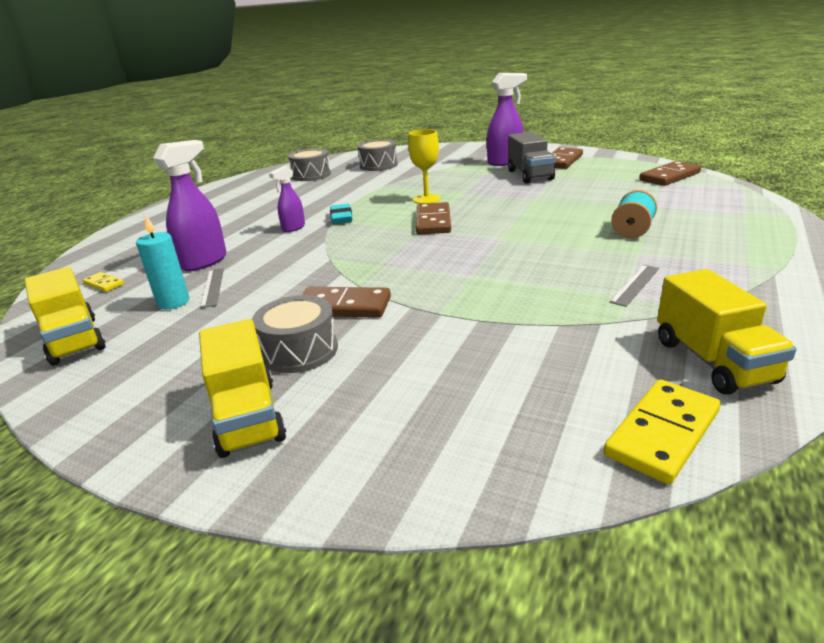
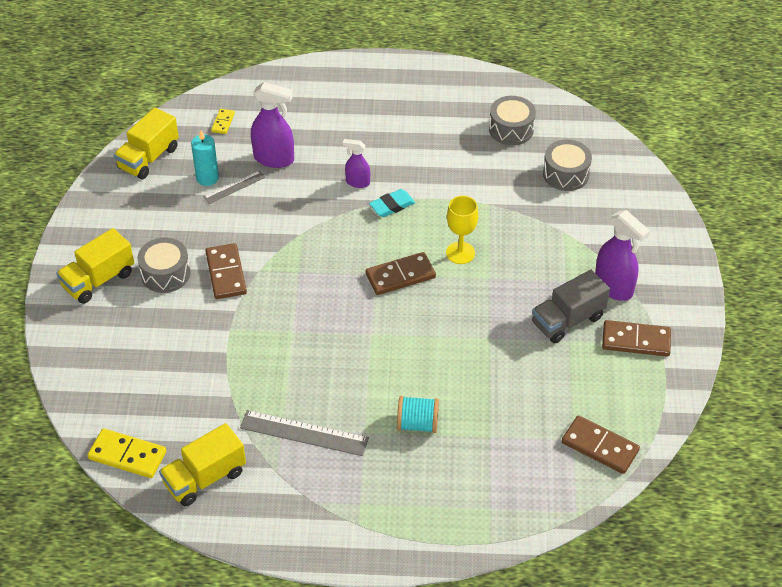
camera: 65 degrees right, 20 degrees up
(635, 285) = (304, 433): grey ruler -> grey ruler, size x1.72

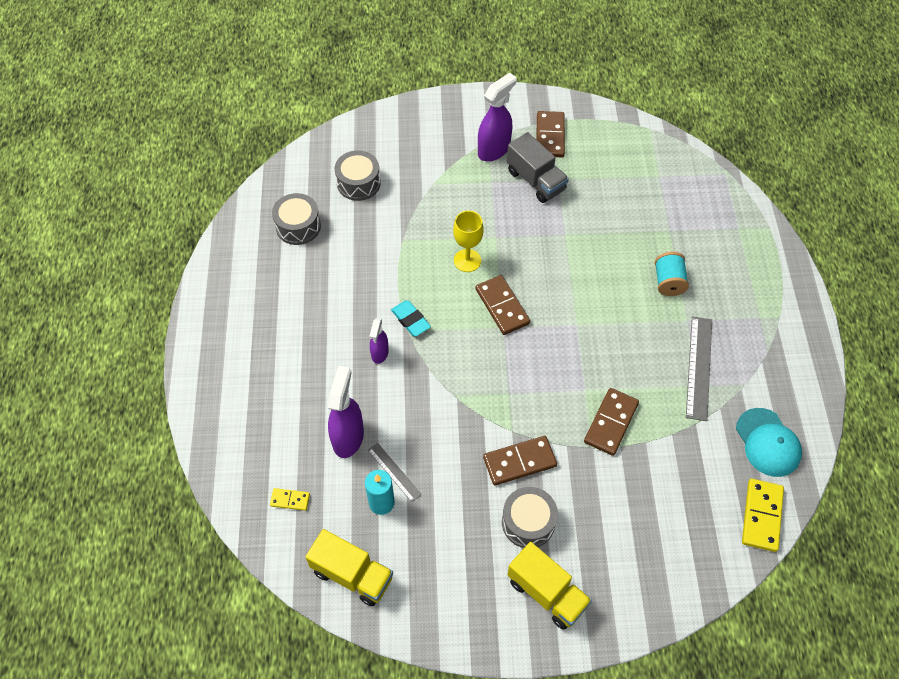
camera: 95 degrees left, 10 degrees up
(205, 478) = (768, 442): yellow truck -> turquoise cap
(599, 447) = (661, 160): brown domino -> brown domino (611, 423)

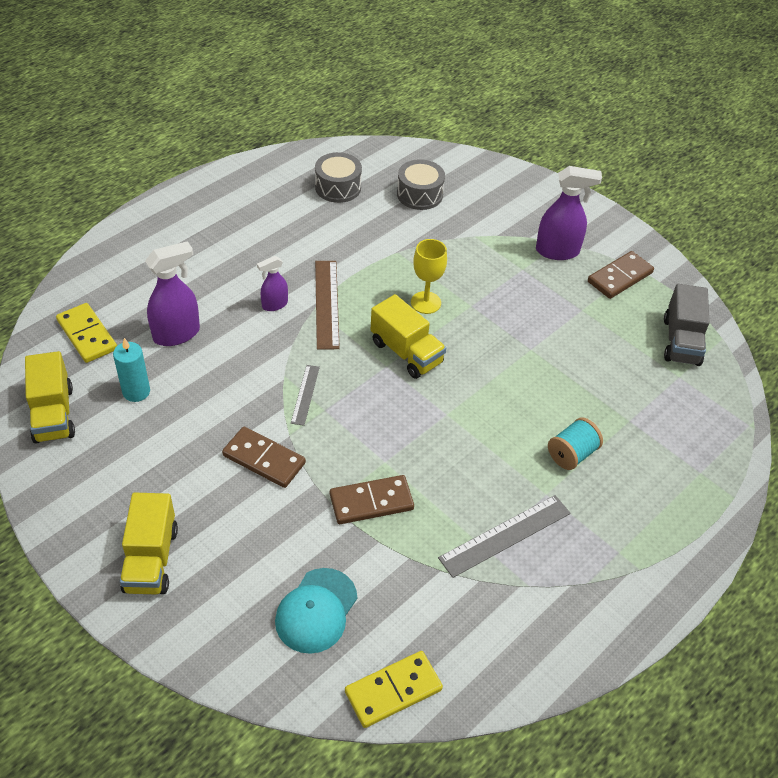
camera: 45 degrees right, 10 degrees down
(290, 500) = (87, 335): yellow domino -> yellow domino, size x1.85
(394, 472) = (172, 382): grey ruler -> grey ruler (305, 394)
(410, 320) = (327, 304): turquoise eraser -> brown ruler
(502, 306) = (406, 352): brown domino -> yellow truck
(528, 522) = (209, 502): grey drum -> none
(536, 180) = (561, 296): grey truck -> grey truck (681, 341)
(768, 442) = (482, 646): turquoise cap -> turquoise cap (316, 610)

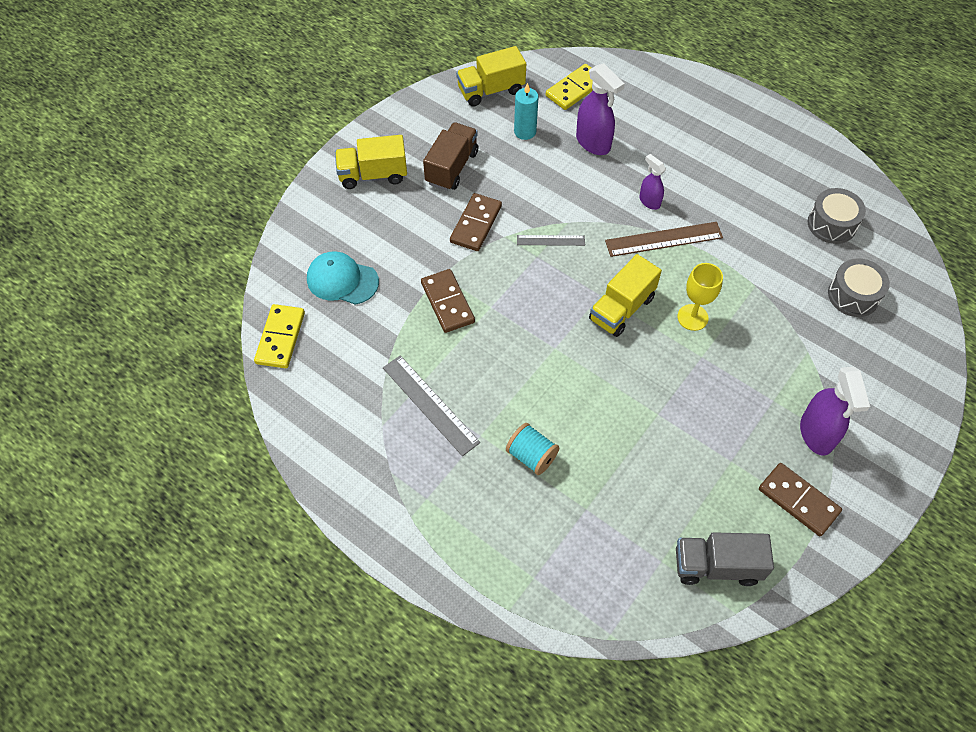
camera: 85 degrees right, 10 degrees up
(168, 471) = (452, 167): none -> brown truck
(393, 691) = (280, 338): yellow domino -> yellow domino turned 45 degrees clockwise

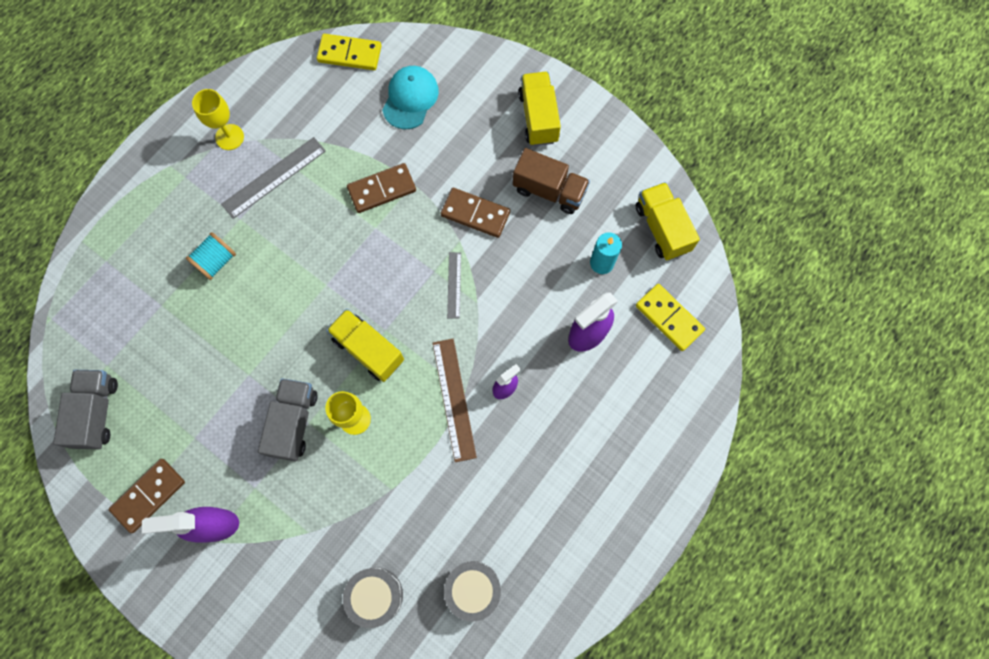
camera: 90 degrees right, 15 degrees up
(377, 454) = (229, 137): none -> yellow goblet
(703, 370) = (293, 422): none -> grey truck

